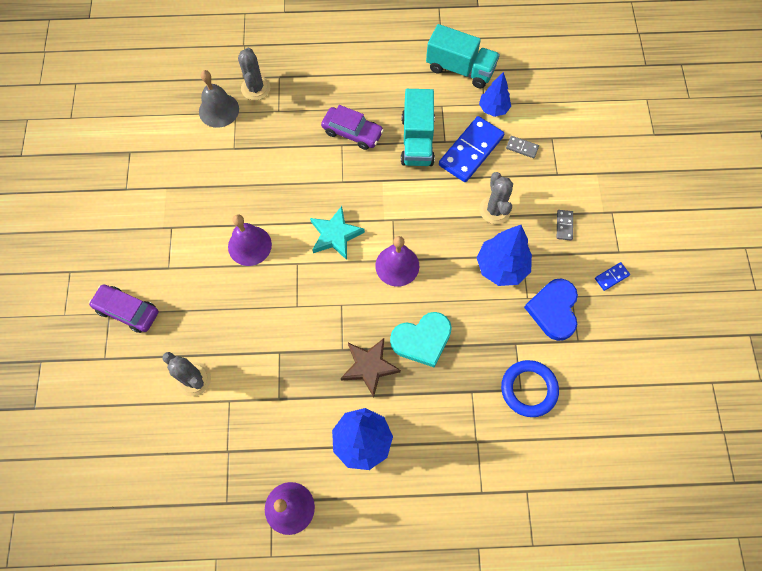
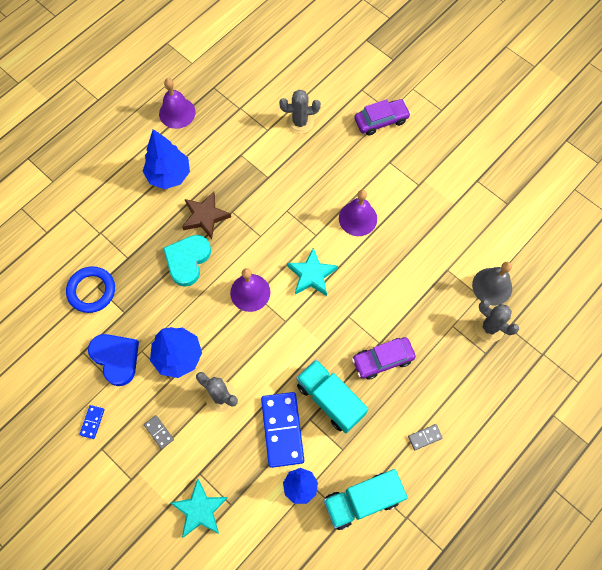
camera: 135 degrees right, 0 degrees up
(522, 148) = (246, 471): grey domino -> grey domino (425, 437)
(576, 152) = (200, 510): none -> turquoise star

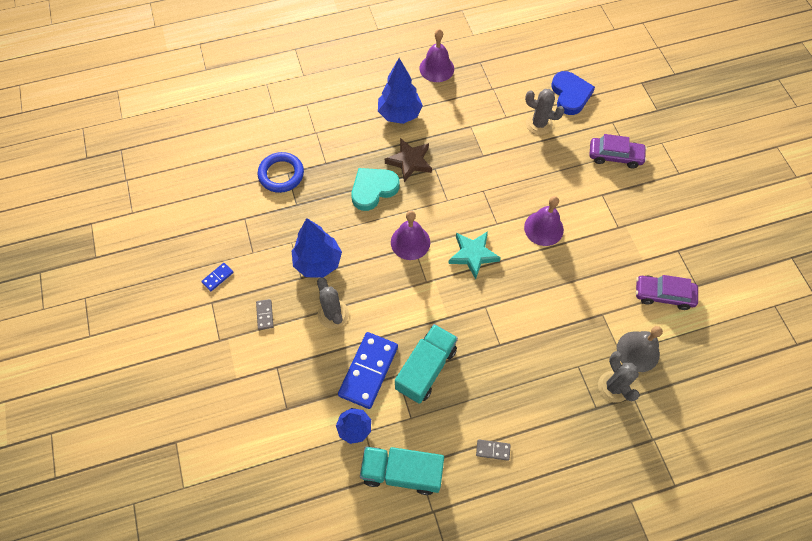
camera: 30 degrees right, 5 degrees down
(116, 358) = (267, 237): blue heart -> blue heart (570, 95)
(200, 510) = (259, 397): turquoise star -> none
(330, 399) = (426, 369): turquoise truck -> turquoise truck turned 45 degrees clockwise
(382, 360) = (494, 361): purple car -> purple car (663, 295)

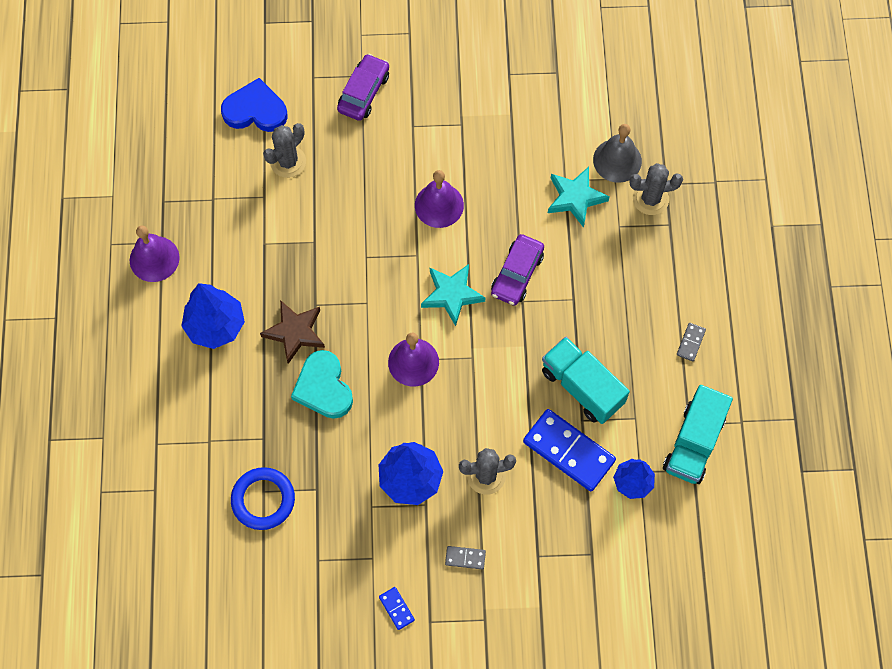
camera: 75 degrees left, 5 degrees up
(590, 326) = (575, 198): none -> turquoise star
(663, 295) = (559, 110): purple car -> purple car (517, 274)

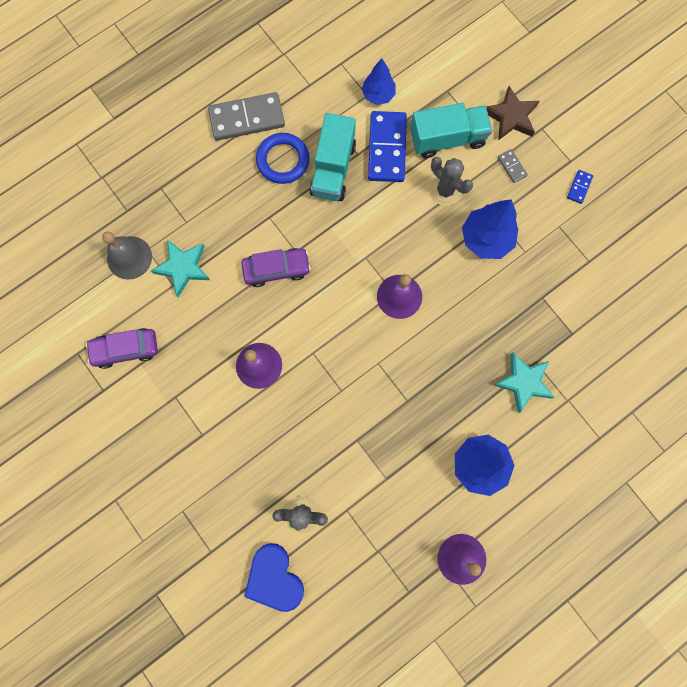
camera: 125 degrees left, 10 degrees up
(263, 500) = (578, 329): blue ring -> blue ring (283, 160)
(295, 332) = (440, 399): brown star -> brown star (511, 117)
(323, 387) = (466, 347): turquoise heart -> none
(364, 92) = (197, 497): purple car -> purple car (125, 349)
(452, 295) = (327, 305): turquoise star -> turquoise star (523, 382)
(650, 199) = (147, 213): grey cactus -> none
(691, 342) = (247, 118): grey domino -> grey domino, size x2.26
(693, 443) = (321, 74): turquoise truck -> turquoise truck (447, 139)

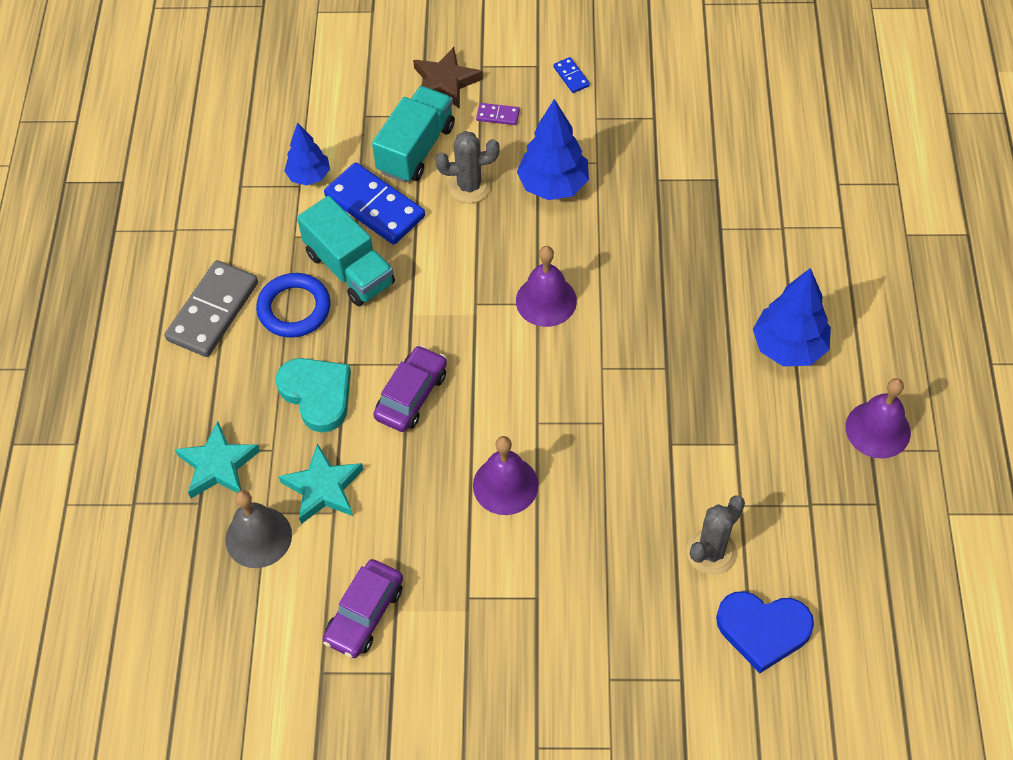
camera: 50 degrees left, 20 degrees down
(238, 217) = (317, 394): none -> turquoise heart
(512, 166) = (498, 115): grey domino -> purple domino
(523, 382) = (732, 252): turquoise star -> turquoise star (218, 465)

